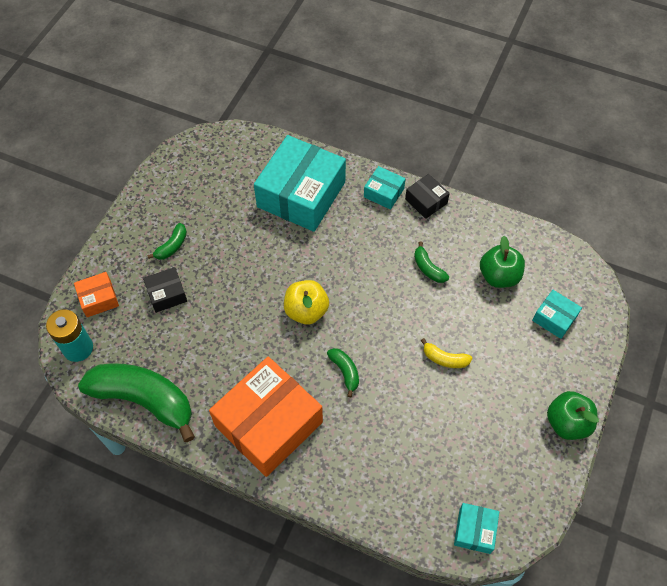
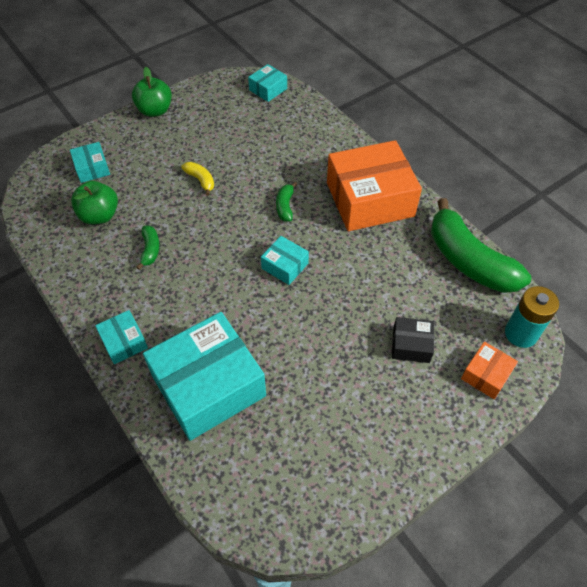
camera: 150 degrees left, 5 degrees down
(98, 299) = (486, 375): orange box -> orange box turned 60 degrees counterclockwise
(172, 246) = (383, 396): green banana -> none
(306, 311) = (285, 266): yellow apple -> turquoise box
(426, 201) = (93, 311): black box -> none

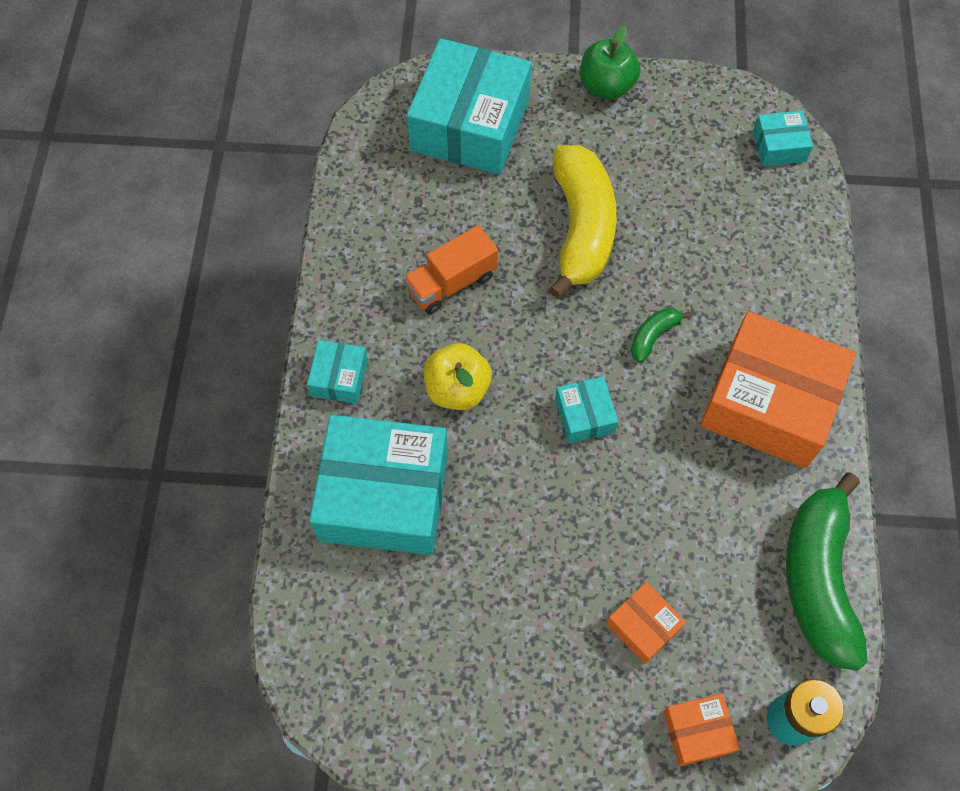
camera: 40 degrees right, 10 degrees up
(92, 168) = (470, 124): turquoise box -> turquoise box, size x2.20
(99, 216) = (430, 197): green apple -> none
(150, 250) = (451, 283): green banana -> orange truck
(200, 180) = (581, 228): yellow banana -> yellow banana, size x2.34
(202, 300) = (457, 389): none -> yellow apple
(411, 345) = (643, 626): black box -> orange box

